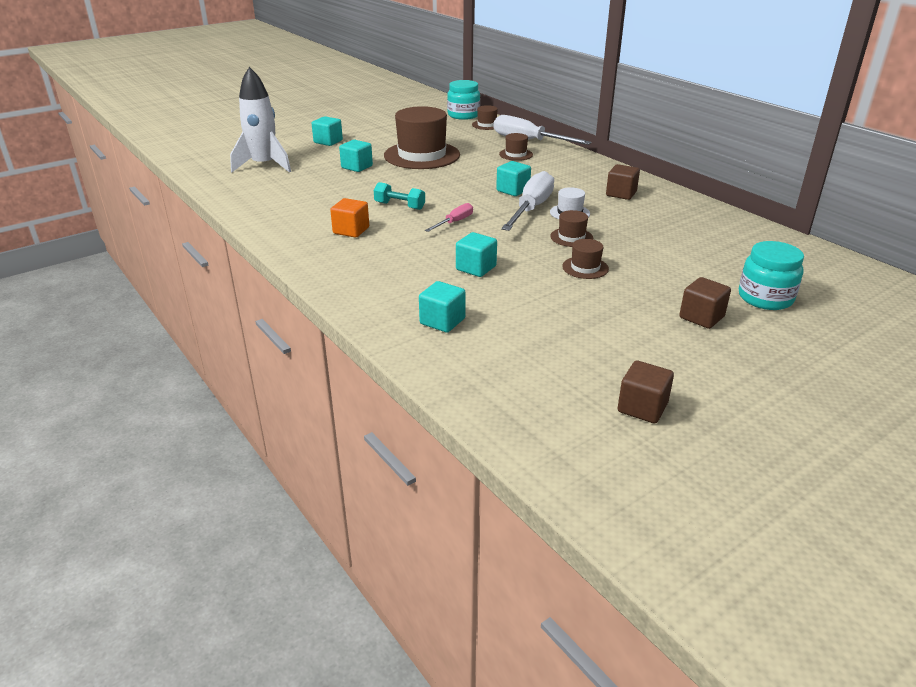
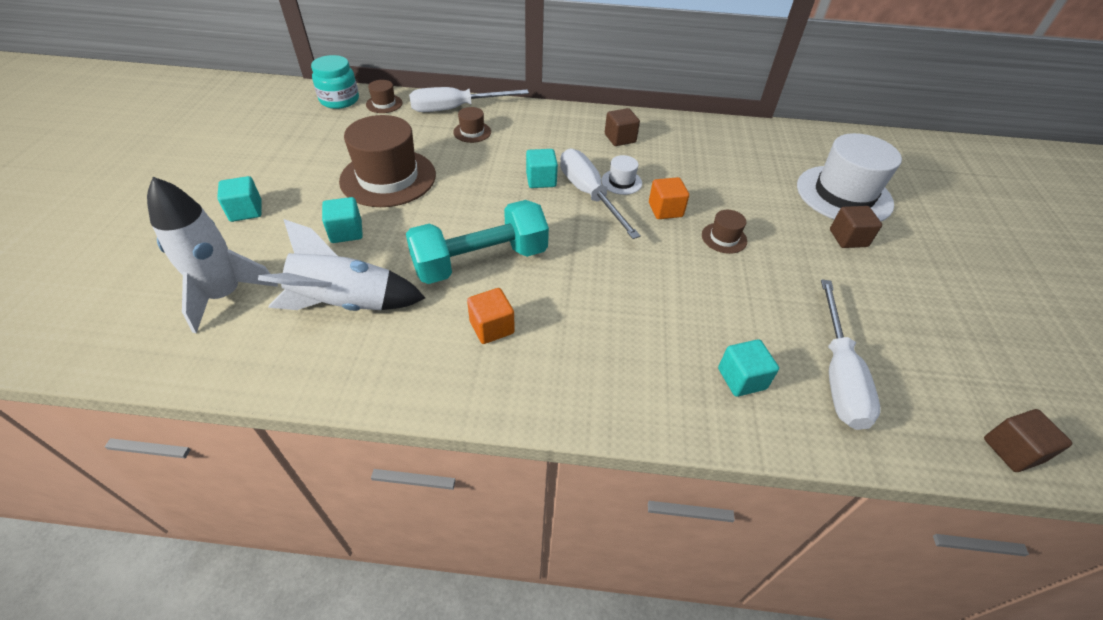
camera: 50 degrees left, 15 degrees up
(305, 191) = (346, 303): none -> white rocket
(399, 206) = (480, 261): turquoise dumbbell -> turquoise dumbbell, size x2.13
(454, 222) = (560, 251): pink screwdriver -> none
(476, 268) = (663, 295): turquoise cube -> none
(513, 358) = (838, 374): none -> white screwdriver
(571, 237) = (665, 210): brown hat -> orange cube
(642, 408) = (954, 352): brown cube -> brown cube (1012, 450)
(765, 298) = (844, 194): turquoise jar -> white hat

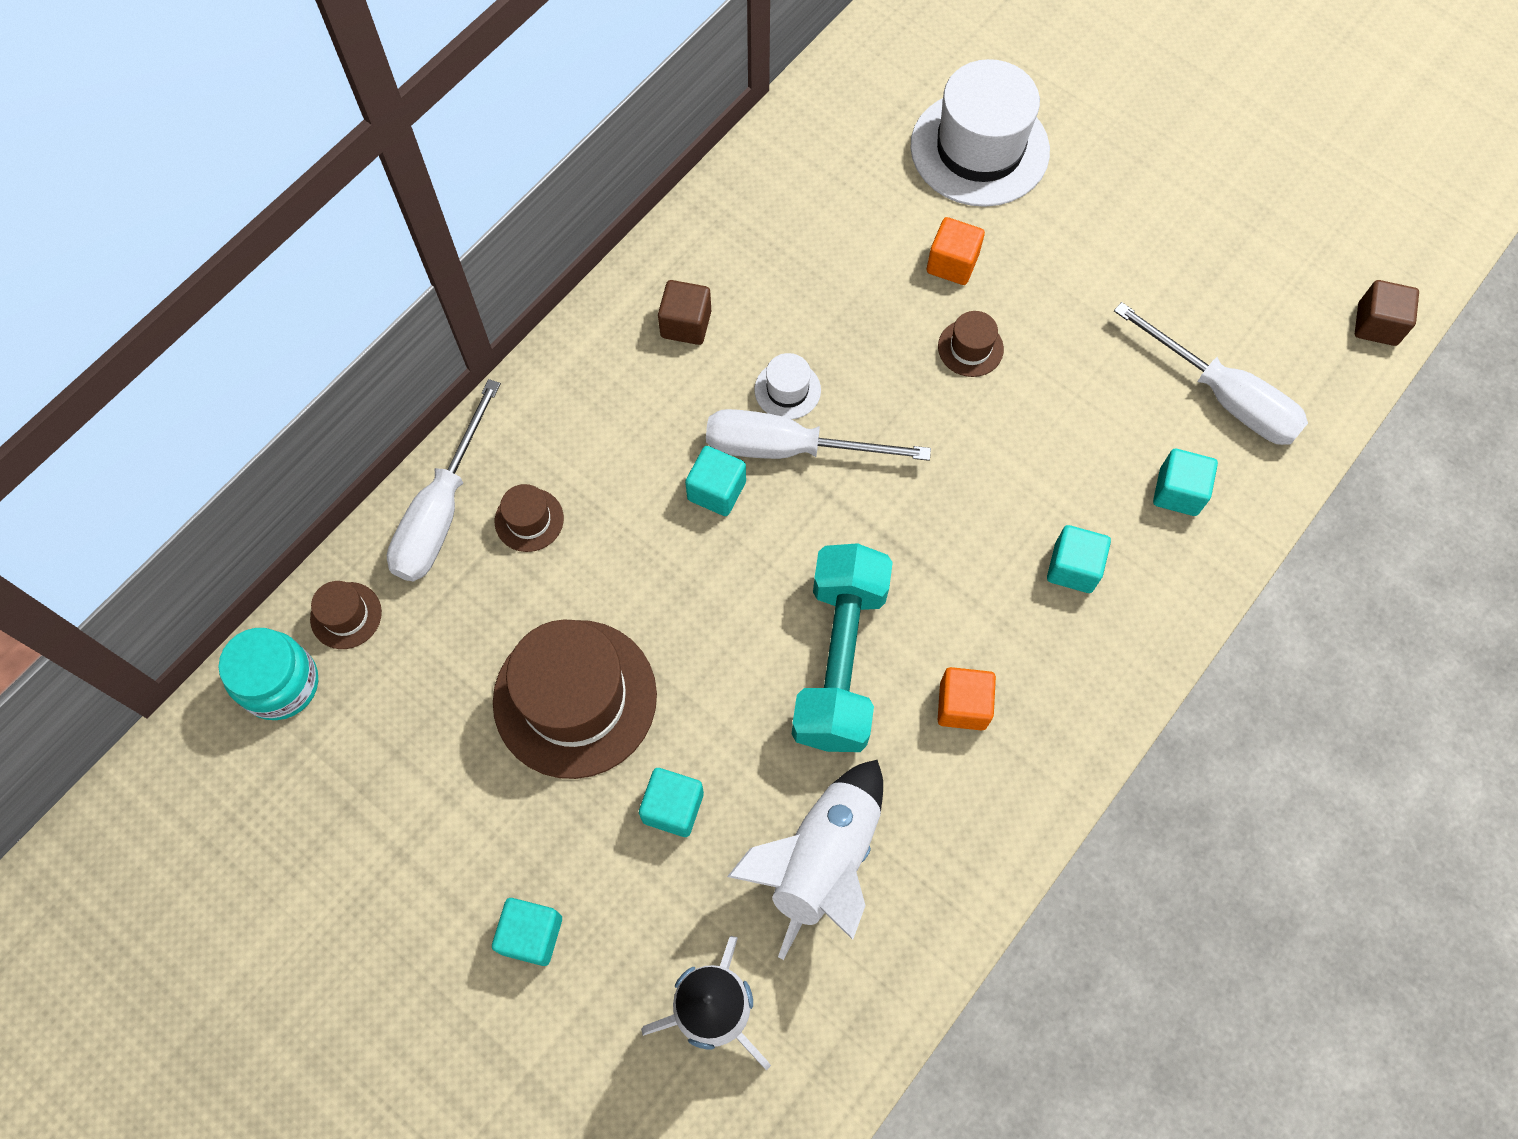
camera: 55 degrees left, 20 degrees up
(632, 344) = (1073, 568): none -> turquoise cube
(665, 210) = (878, 376): orange cube -> orange cube (952, 263)
(848, 238) = (1053, 214): brown cube -> none

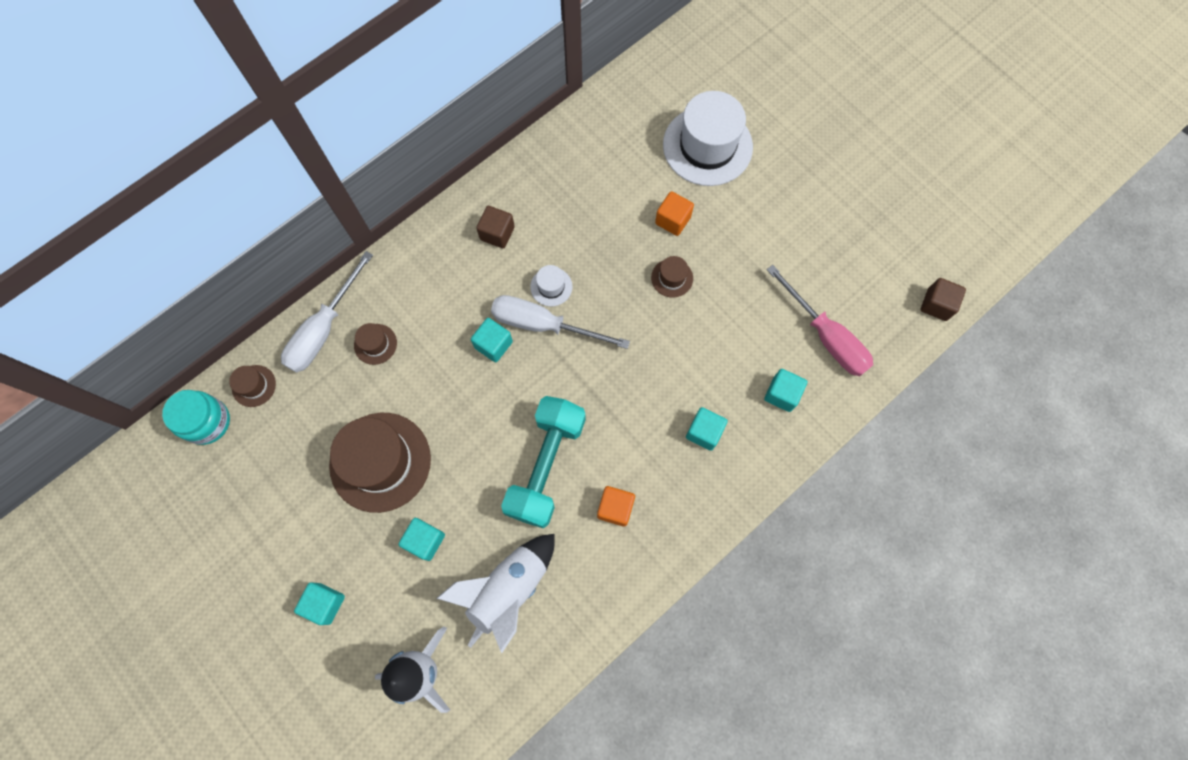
camera: 10 degrees right, 5 degrees up
(1223, 396) = (825, 336): white screwdriver -> pink screwdriver

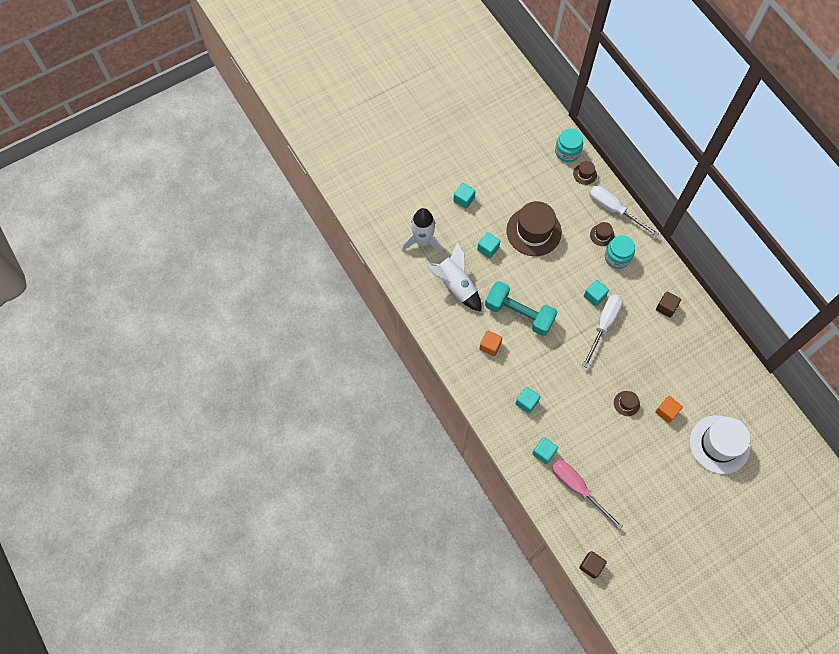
camera: 100 degrees right, 5 degrees down
(415, 315) = (617, 257): none -> turquoise jar
(551, 287) = (628, 333): white hat -> none
(825, 336) = (577, 488): pink screwdriver -> pink screwdriver turned 75 degrees clockwise

